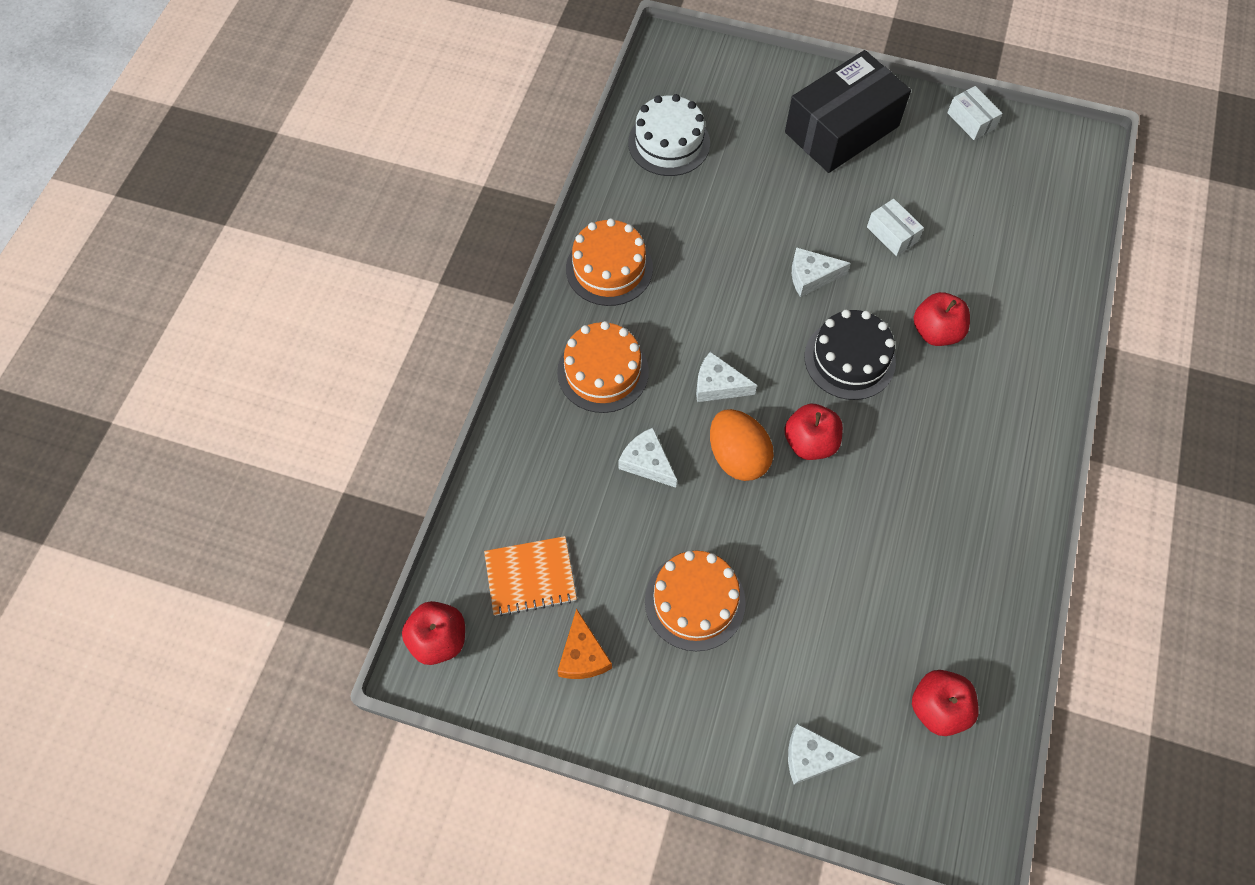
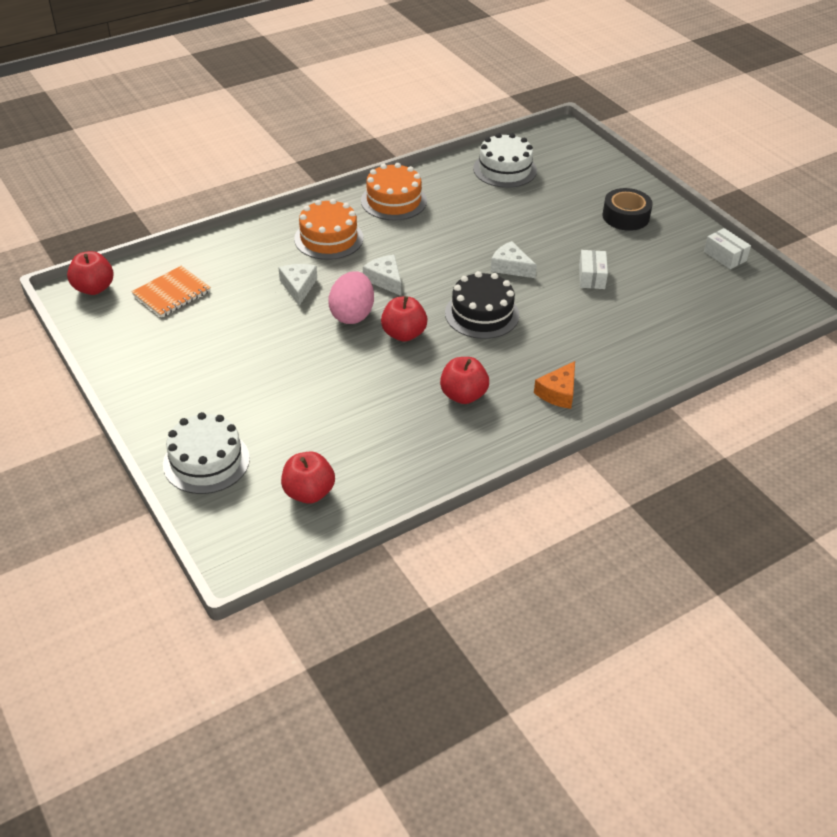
camera: 40 degrees right, 20 degrees down
(530, 577) = (172, 293): orange notebook -> orange notebook turned 75 degrees counterclockwise
(583, 655) = (151, 339): orange cheese -> orange cheese (558, 392)
(695, 601) = (240, 356): orange cake -> none
(737, 457) = (352, 314): orange egg -> pink egg
(812, 757) = (206, 461): white cheese -> white cake
(842, 129) = (625, 216): black box -> black tape
(936, 332) = (557, 334): red apple -> red apple (463, 395)
(971, 120) = (725, 256): white box -> white box turned 45 degrees counterclockwise

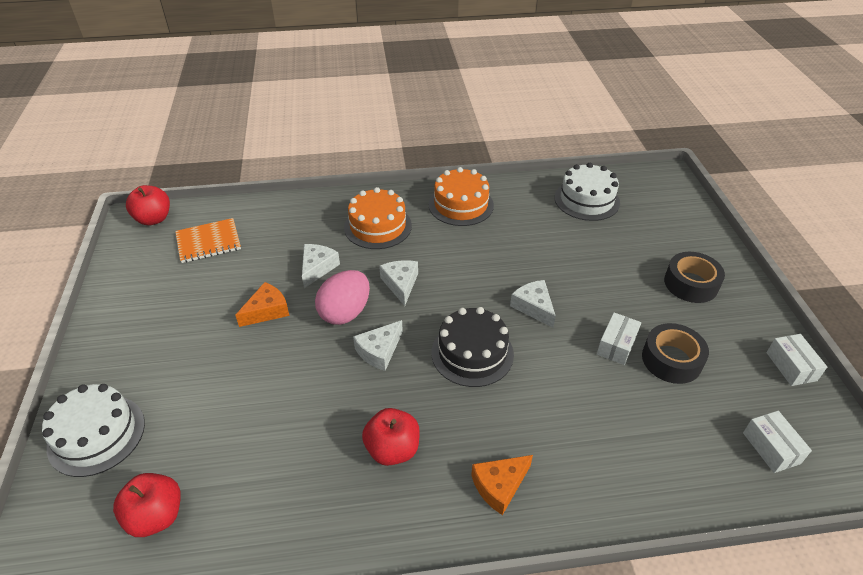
camera: 25 degrees right, 0 degrees up
(279, 332) = (267, 311): none -> orange cheese
(403, 334) = (379, 351): red apple -> white cheese
(638, 275) = (671, 360): none -> black tape
(733, 312) = (771, 448): none -> white box

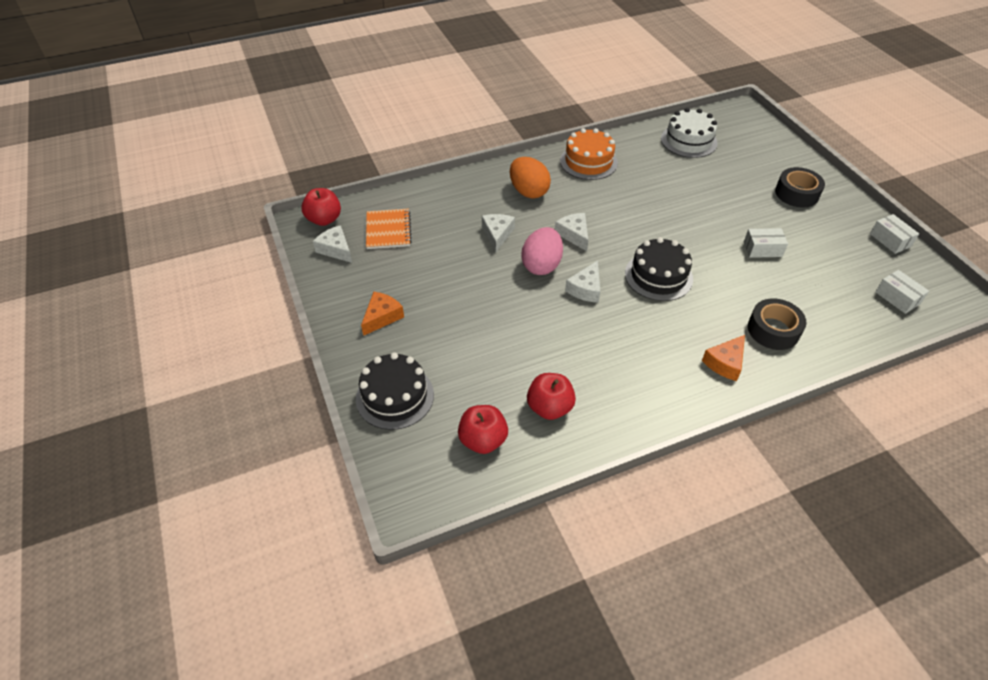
camera: 15 degrees left, 5 degrees up
(96, 435) = (395, 396): white cake -> black cake
(208, 242) = (388, 230): orange notebook -> orange notebook turned 60 degrees counterclockwise
(267, 311) = (475, 276): orange cheese -> orange cheese (382, 317)
(378, 226) = (528, 191): orange cake -> orange egg
(392, 449) = (635, 356): red apple -> red apple (549, 407)
(534, 307) = (688, 233): white cheese -> white cheese (336, 249)
(616, 345) = (762, 249): white box -> white box turned 75 degrees clockwise
(671, 360) = (806, 252): black tape -> black tape (773, 330)

